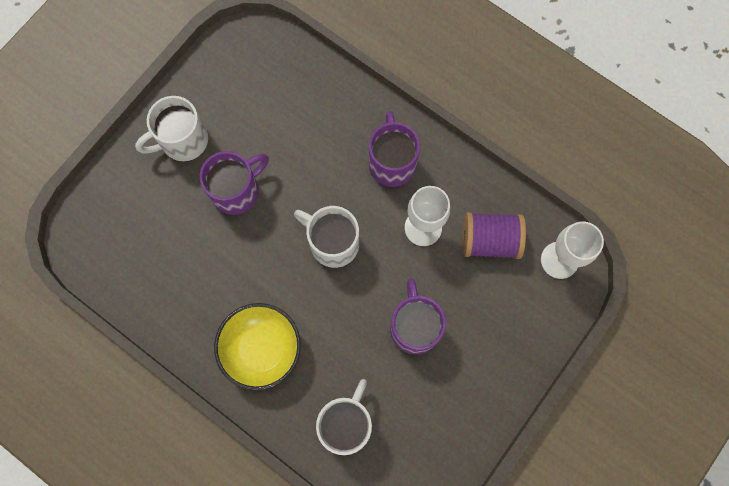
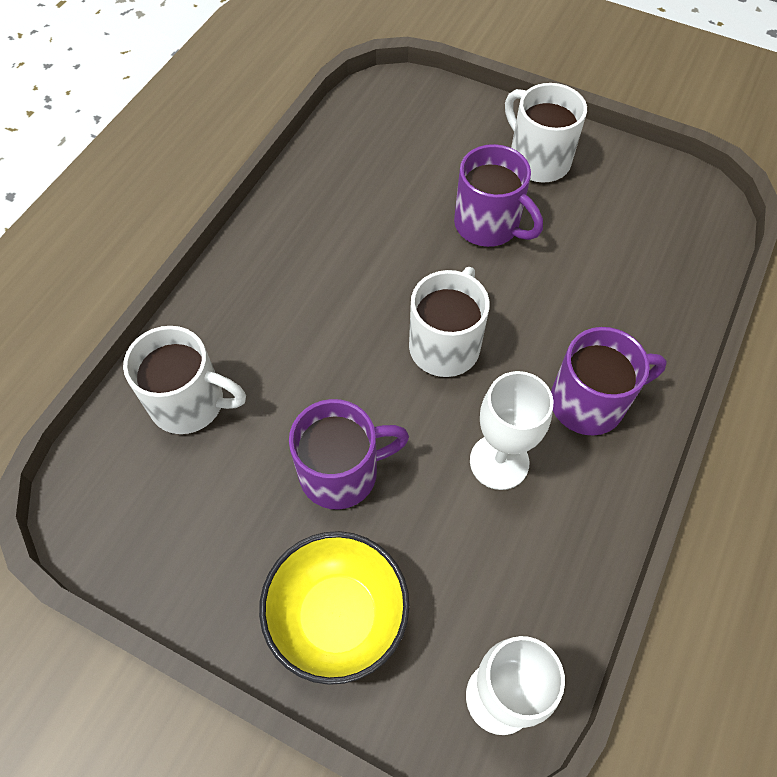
camera: 80 degrees right, 15 degrees down
(262, 349) = (282, 287): yellow bowl -> yellow bowl (338, 616)
(489, 240) = (504, 568): purple spool -> none

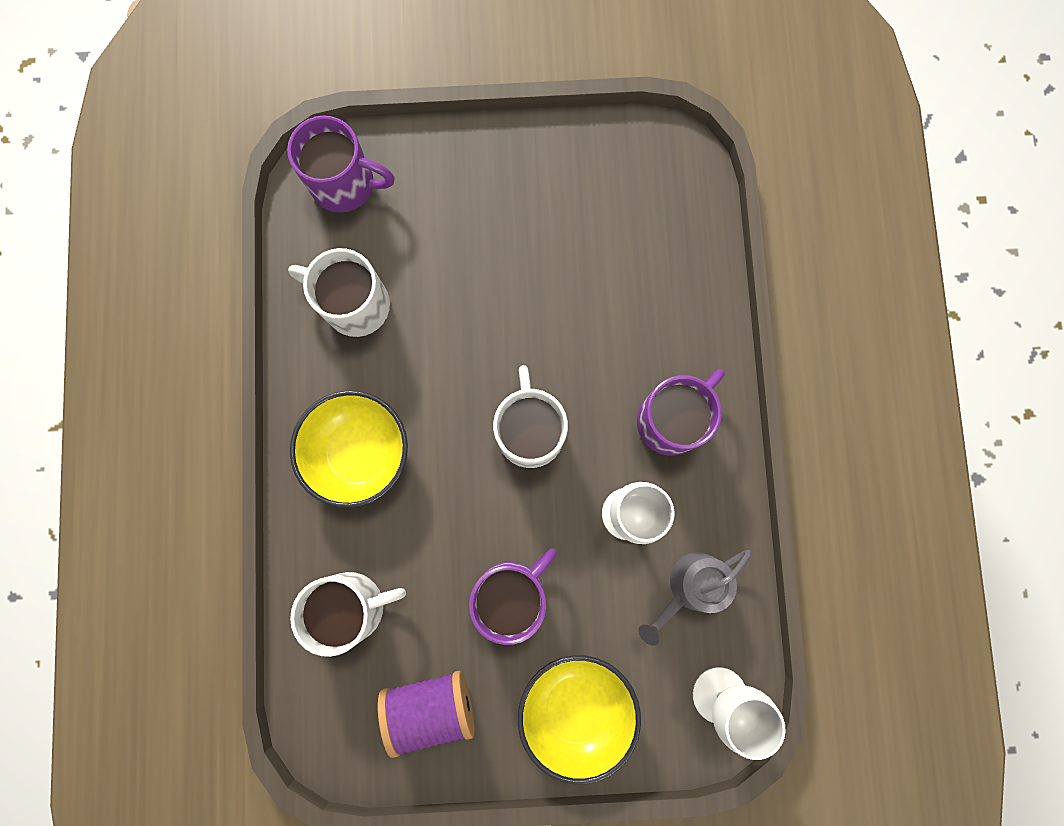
camera: 30 degrees left, 20 degrees up
(197, 530) = (431, 705): none -> purple spool
(283, 287) = (359, 452): none -> yellow bowl
(488, 225) = (501, 285): purple mug -> purple mug (345, 184)
(528, 565) = (691, 586): none -> grey watering can
(537, 160) = (507, 185): white mug -> white mug (354, 304)

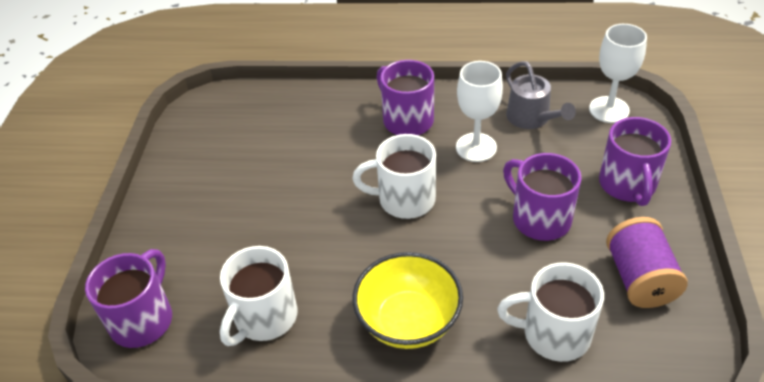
camera: 80 degrees left, 35 degrees down
(353, 606) = (554, 334): white mug -> white mug turned 75 degrees counterclockwise
(576, 706) = (627, 185): yellow bowl -> purple mug

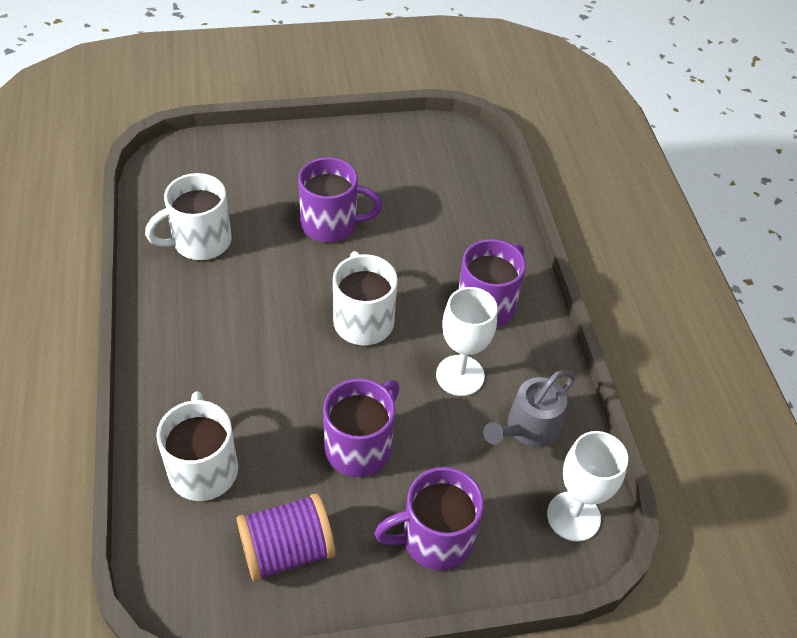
camera: 70 degrees right, 5 degrees up
(143, 319) = (190, 166): purple mug -> purple mug (331, 224)
(264, 318) = (200, 241): white mug -> white mug turned 45 degrees counterclockwise
(408, 321) = (207, 345): yellow bowl -> none

